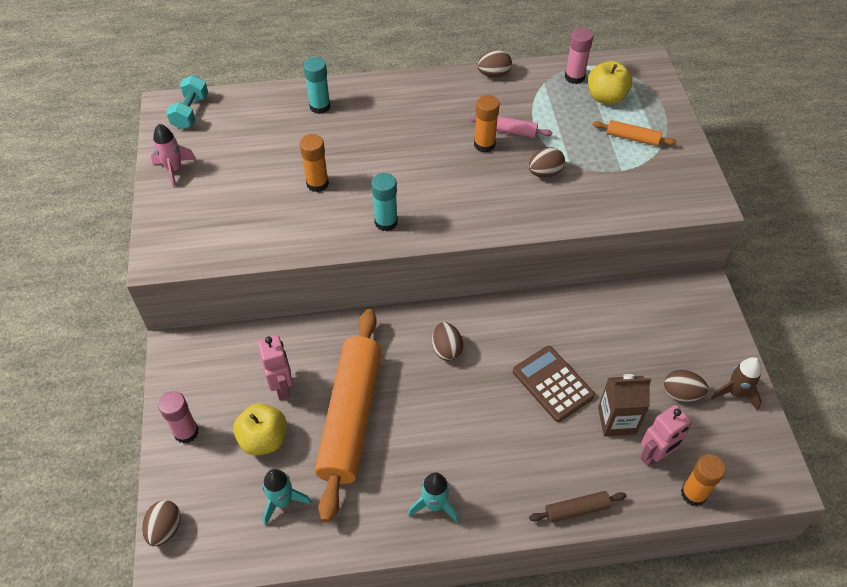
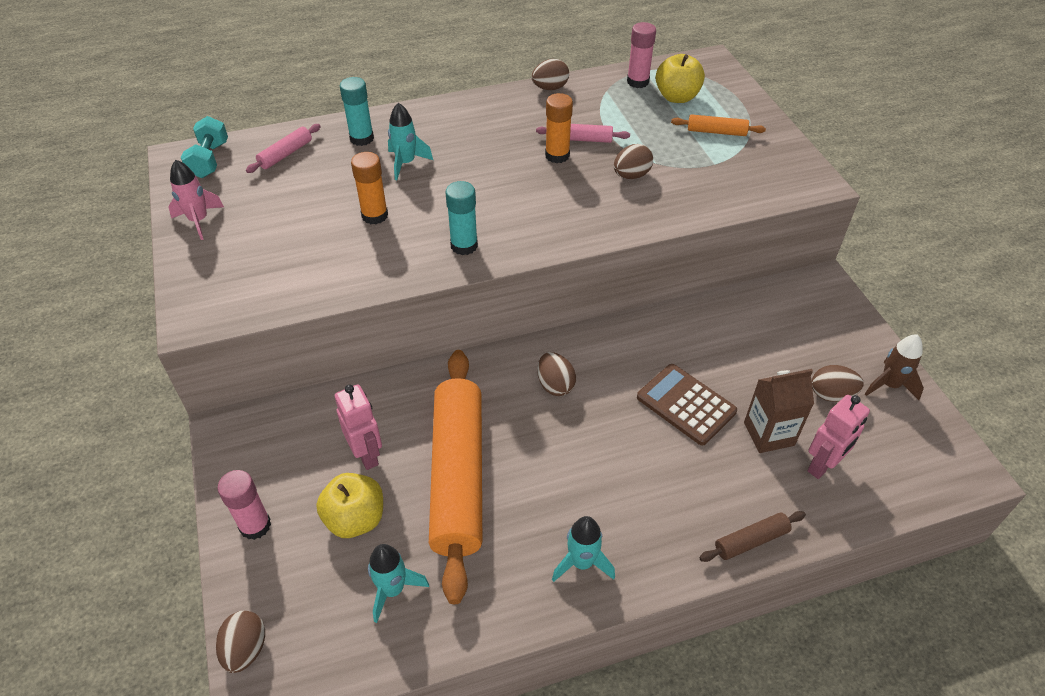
camera: 10 degrees left, 5 degrees down
(254, 114) = (286, 154): none -> pink rolling pin
(353, 136) = (406, 163): none -> turquoise rocket
(693, 494) = (878, 501): orange glue stick -> none

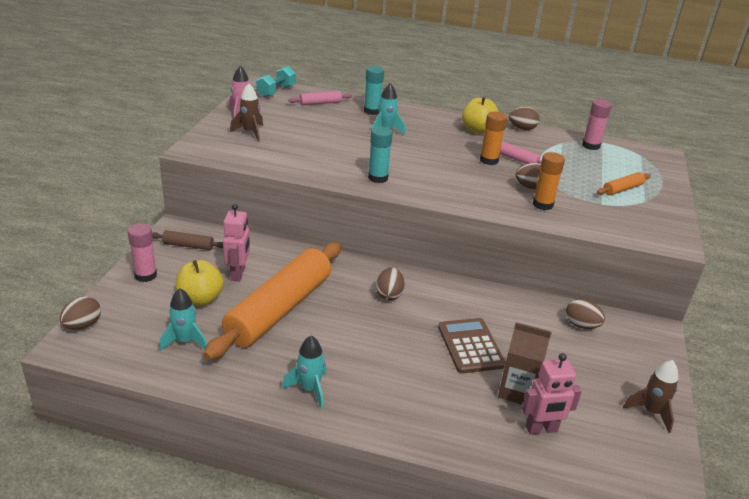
camera: 30 degrees right, 15 degrees down
(242, 249) = (250, 132): none -> brown rocket
(374, 215) = (340, 145): orange glue stick -> orange glue stick (542, 204)
(677, 97) = (612, 162): yellow apple -> yellow apple (478, 130)
(716, 132) = (622, 189): orange rolling pin -> orange rolling pin turned 75 degrees counterclockwise
(751, 540) = (439, 440): brown rolling pin -> brown rolling pin (188, 245)
(831, 394) = (593, 394): brown egg -> brown egg (581, 325)

